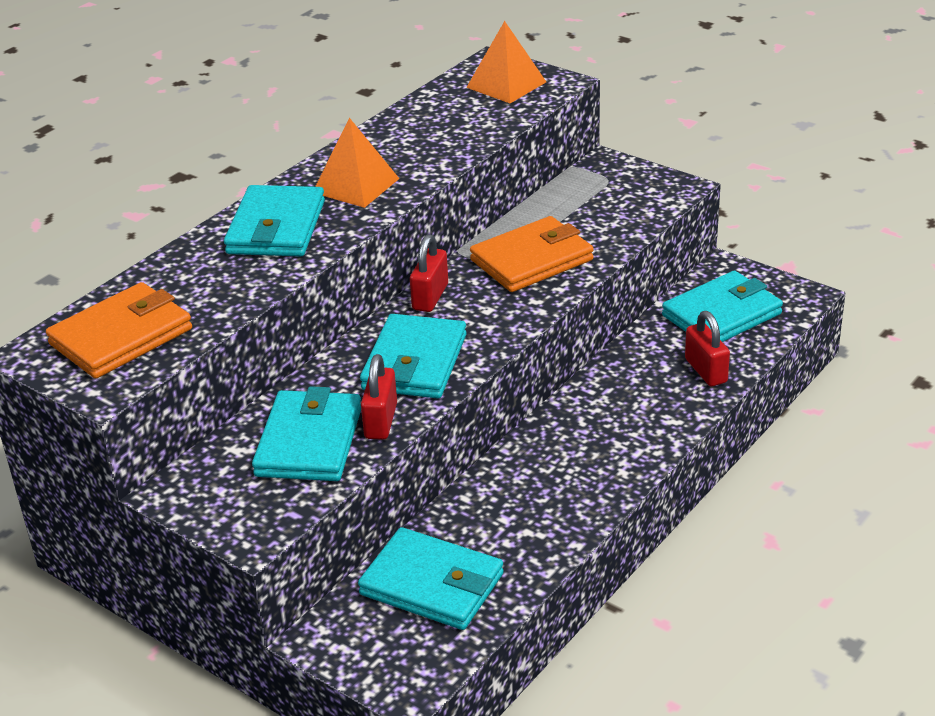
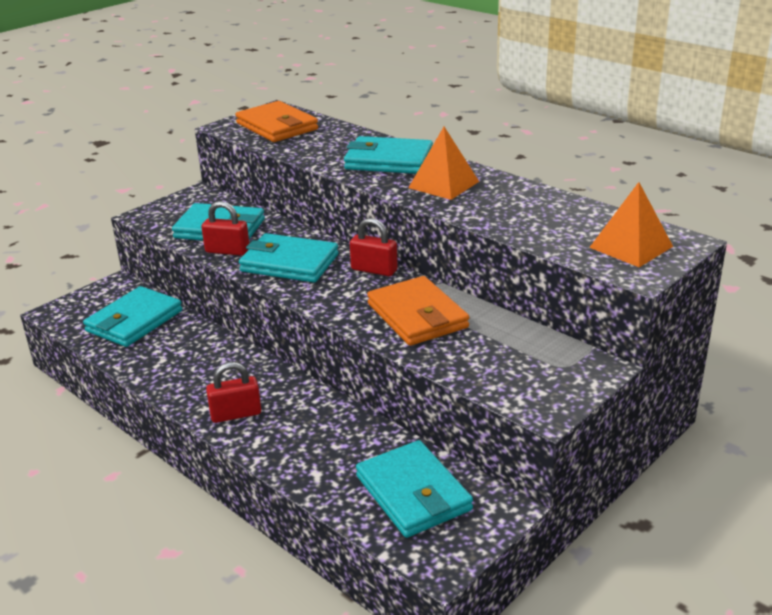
camera: 95 degrees right, 5 degrees down
(705, 371) = (322, 470): red padlock -> red padlock (236, 414)

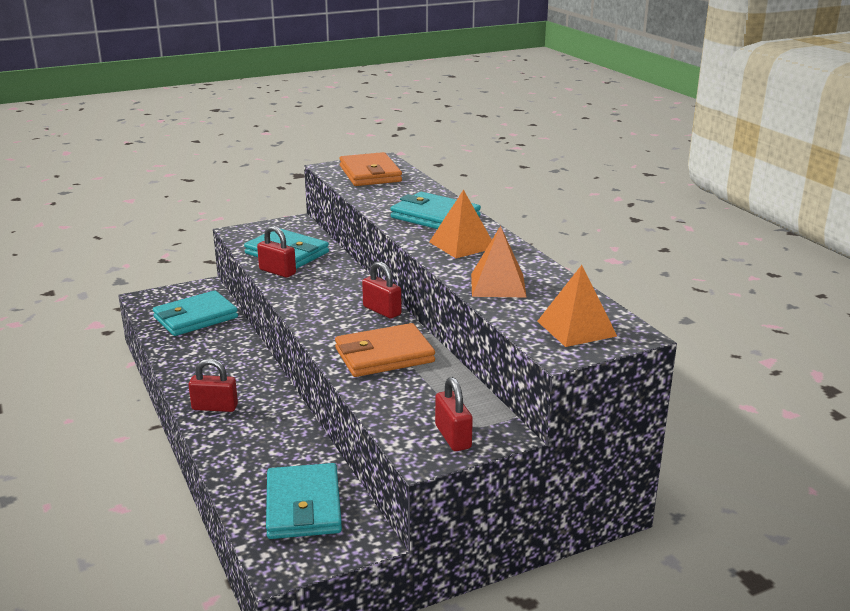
camera: 20 degrees right, 5 degrees down
(289, 263) = (318, 291): turquoise wallet -> none
(417, 316) = (384, 355): orange wallet -> orange wallet turned 75 degrees clockwise
(518, 219) = (498, 285): none -> orange pyramid
(555, 382) = (453, 437): none -> red padlock

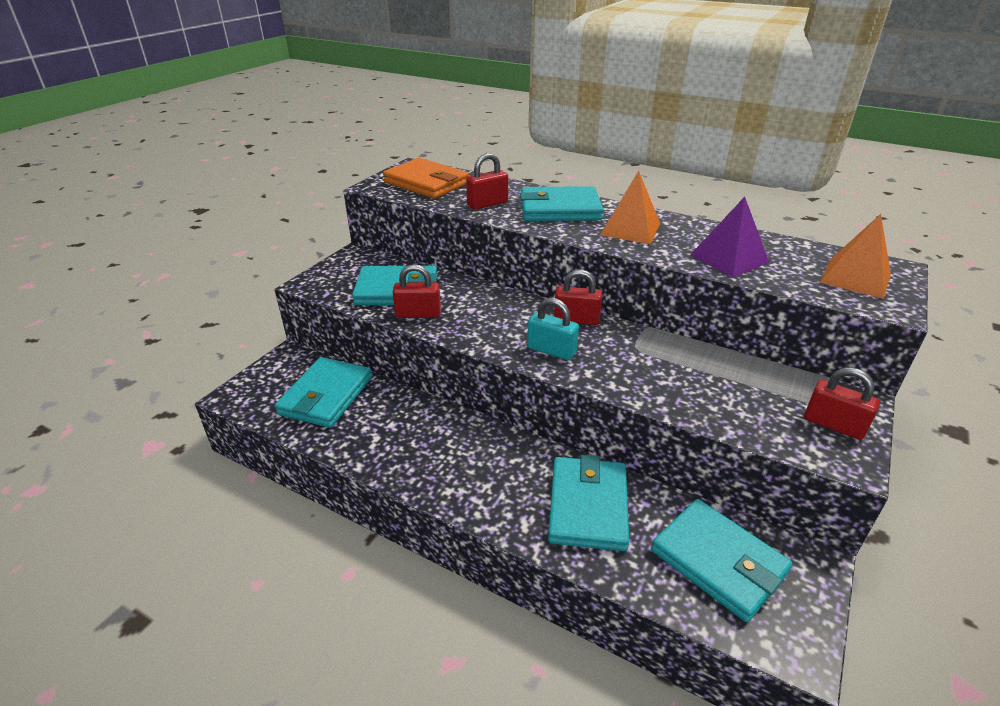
camera: 35 degrees left, 10 degrees up
(215, 407) = (486, 493): red padlock -> red padlock (487, 204)
(266, 442) = (588, 506): none -> turquoise wallet
(330, 322) = (551, 350): none -> turquoise padlock
(384, 355) = (651, 365): orange wallet -> none
(498, 285) = (729, 258): orange pyramid -> purple pyramid

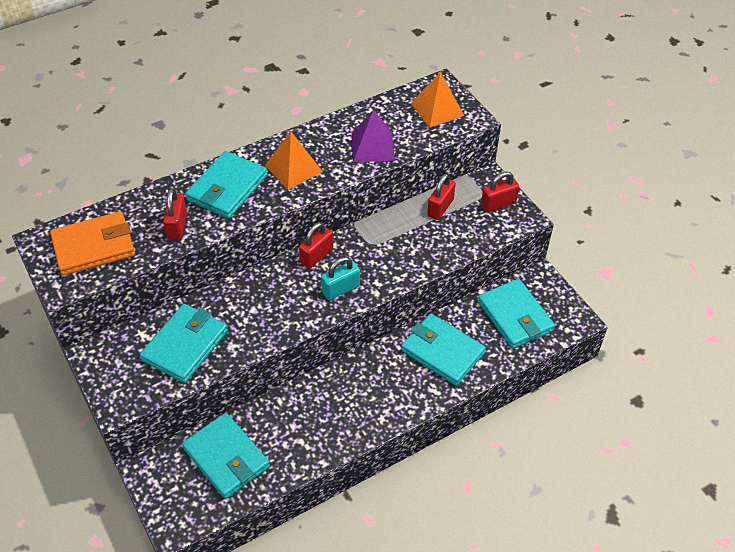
camera: 60 degrees left, 15 degrees up
(418, 314) = (233, 346): red padlock -> red padlock (440, 208)
(718, 561) = (515, 316): turquoise wallet -> turquoise wallet turned 75 degrees clockwise

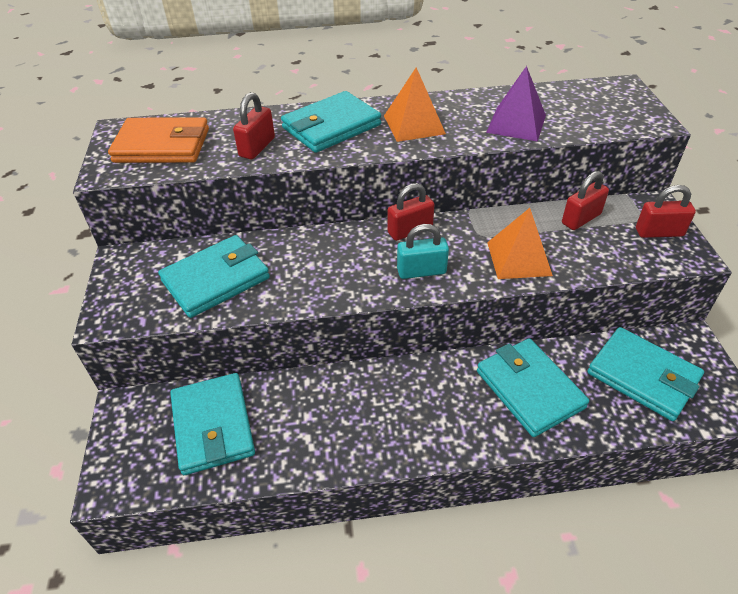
camera: 25 degrees right, 5 degrees down
(437, 109) = (610, 106): orange pyramid -> orange pyramid (519, 258)
(515, 316) = (642, 376): turquoise wallet -> turquoise wallet turned 45 degrees counterclockwise

